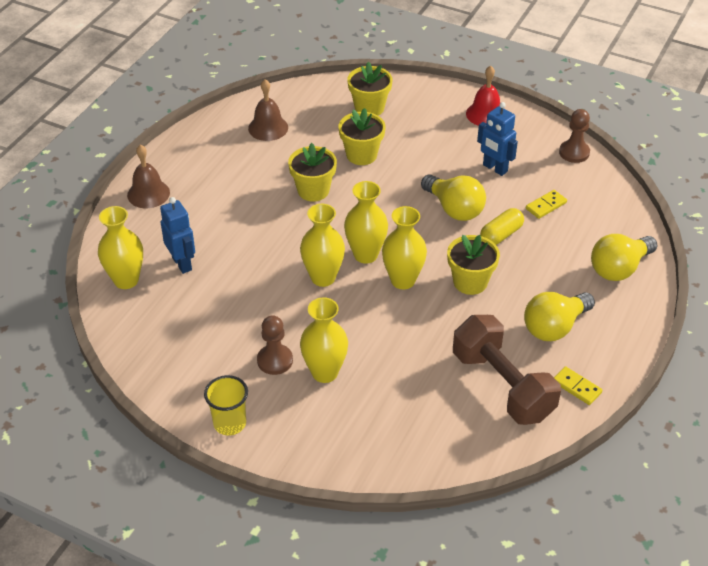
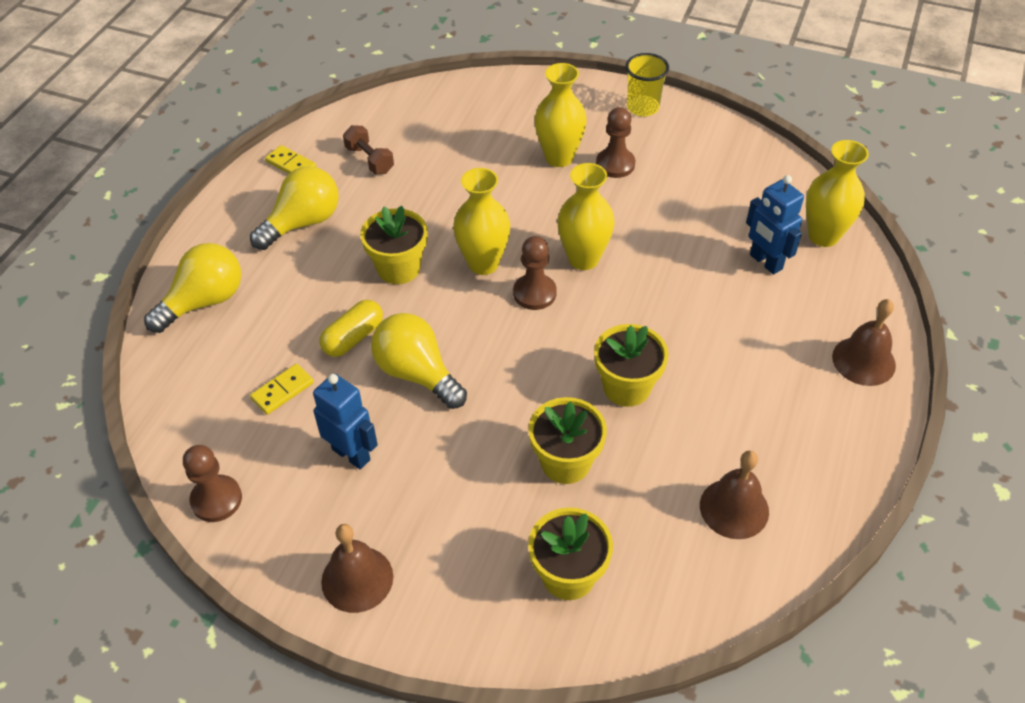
camera: 175 degrees right, 5 degrees up
(365, 255) = (534, 293): yellow vase -> brown pawn
(485, 114) = (357, 579): red bell -> brown bell
(502, 385) = (370, 160): brown dumbbell -> brown dumbbell, size x0.47

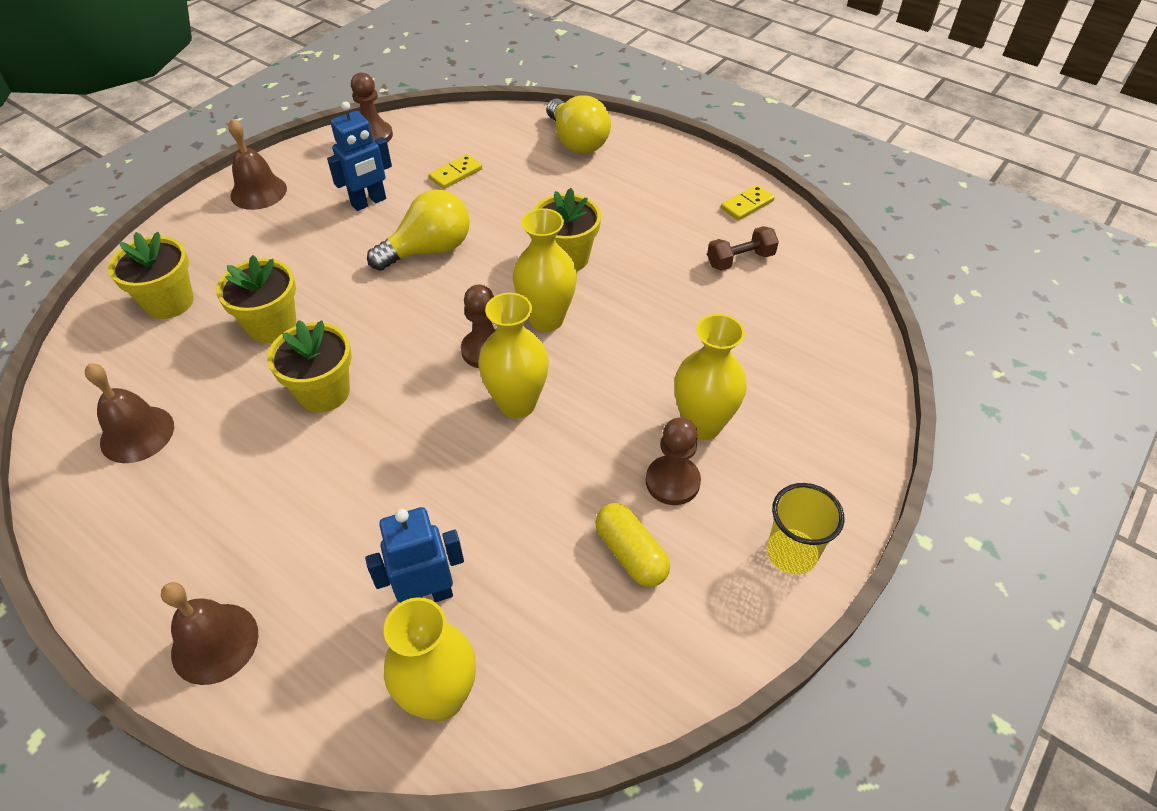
camera: 105 degrees right, 0 degrees up
(282, 391) = (456, 174): yellow domino -> yellow domino turned 75 degrees clockwise
(303, 223) = (656, 204): yellow light bulb -> none
(353, 337) = (492, 218): yellow capsule -> yellow capsule (631, 553)

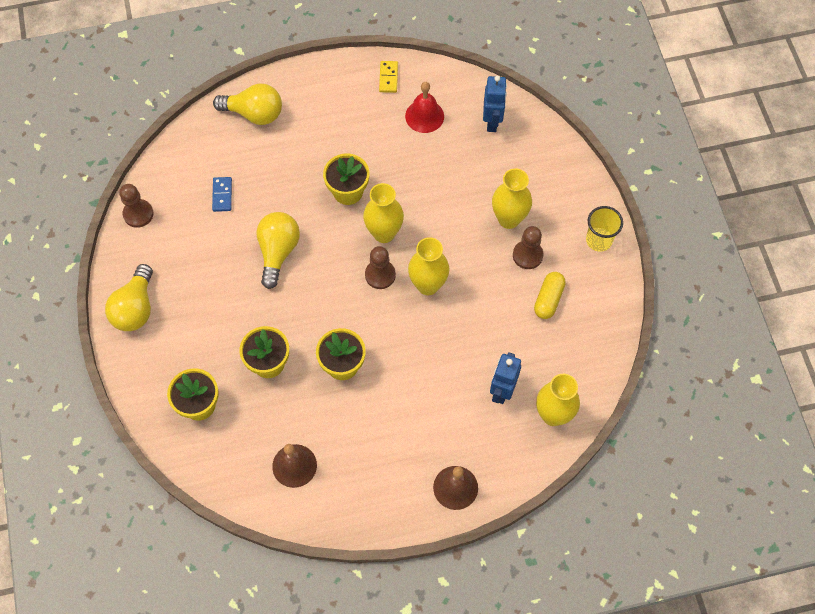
camera: 50 degrees left, 15 degrees up
(258, 192) = (135, 308): brown bell -> yellow light bulb
(369, 202) = (205, 256): blue robot -> blue robot (492, 122)
(456, 174) = (222, 195): yellow domino -> blue domino
(631, 553) = (548, 299): yellow capsule -> yellow capsule turned 75 degrees counterclockwise
(740, 260) = (424, 116): brown dumbbell -> red bell

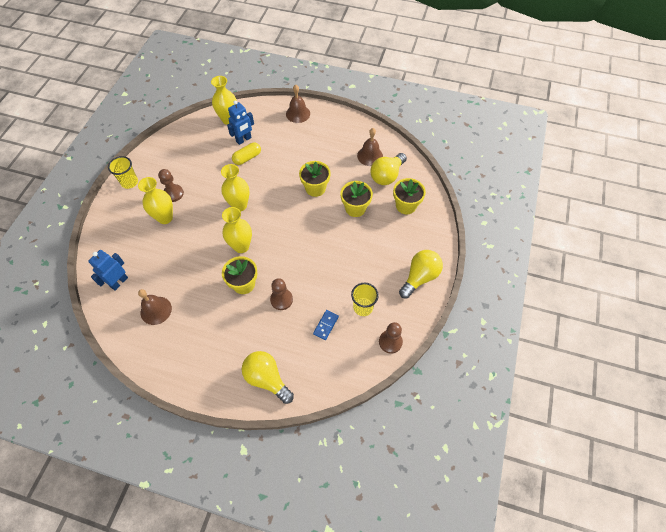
camera: 150 degrees left, 5 degrees down
(189, 236) = (363, 307): none -> yellow cup
(278, 252) = (312, 268): yellow light bulb -> yellow light bulb (387, 175)
(380, 275) = (261, 224): brown pawn -> brown pawn (281, 299)
(388, 78) = (155, 354): yellow domino -> none
(424, 116) = (156, 310): red bell -> brown bell
(548, 299) = (183, 167): yellow capsule -> yellow capsule (247, 158)

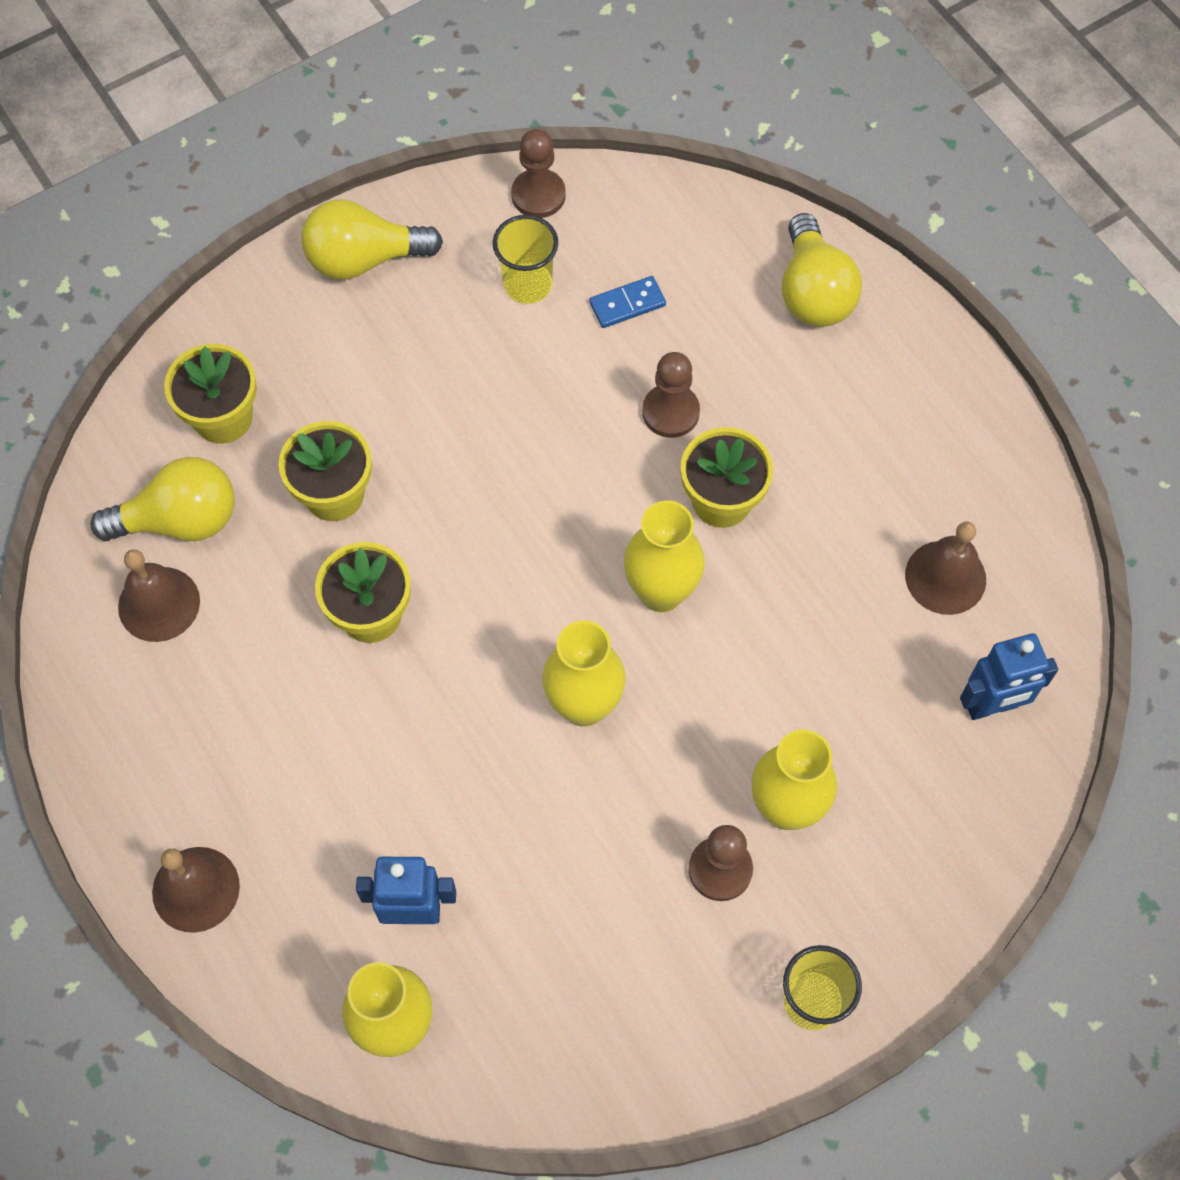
camera: 140 degrees left, 5 degrees up
(247, 158) = (454, 839): yellow capsule -> none

